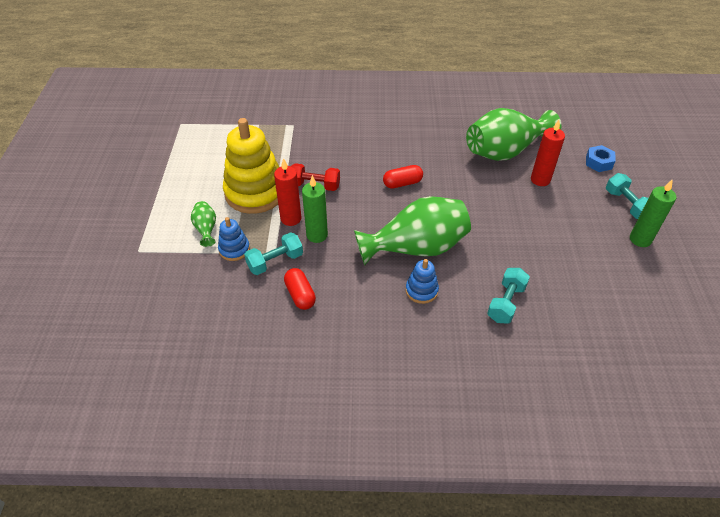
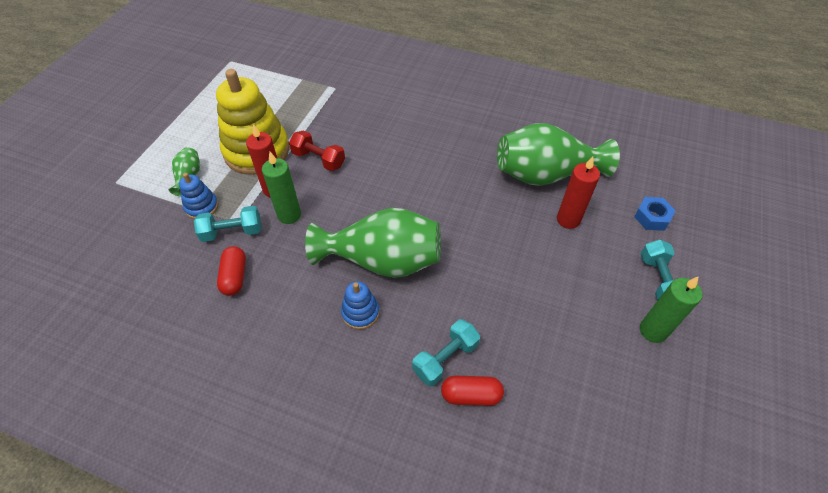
camera: 20 degrees right, 5 degrees up
(402, 183) = (410, 181): red capsule -> red capsule (471, 395)

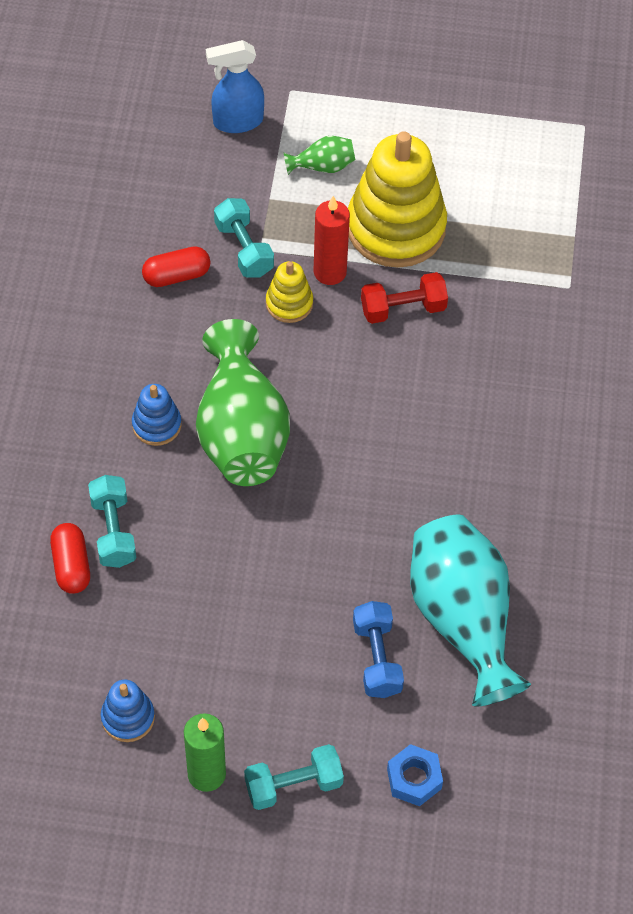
camera: 75 degrees right, 5 degrees up
(121, 216) = (237, 121): none -> blue spray bottle
(202, 207) = (276, 200): blue stacking toy -> blue stacking toy (128, 717)
(289, 215) = (289, 303): green candle -> yellow stacking toy
(319, 159) = (403, 309): red dumbbell -> red dumbbell turned 60 degrees clockwise
(445, 358) = (113, 531): turquoise dumbbell -> turquoise dumbbell turned 45 degrees clockwise
(545, 174) = (462, 619): green vase -> turquoise vase
(568, 220) = (377, 658): red candle -> blue dumbbell

